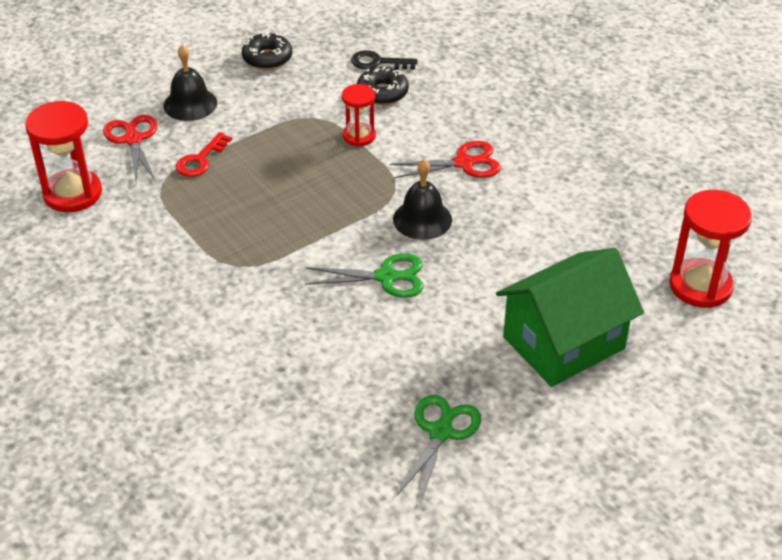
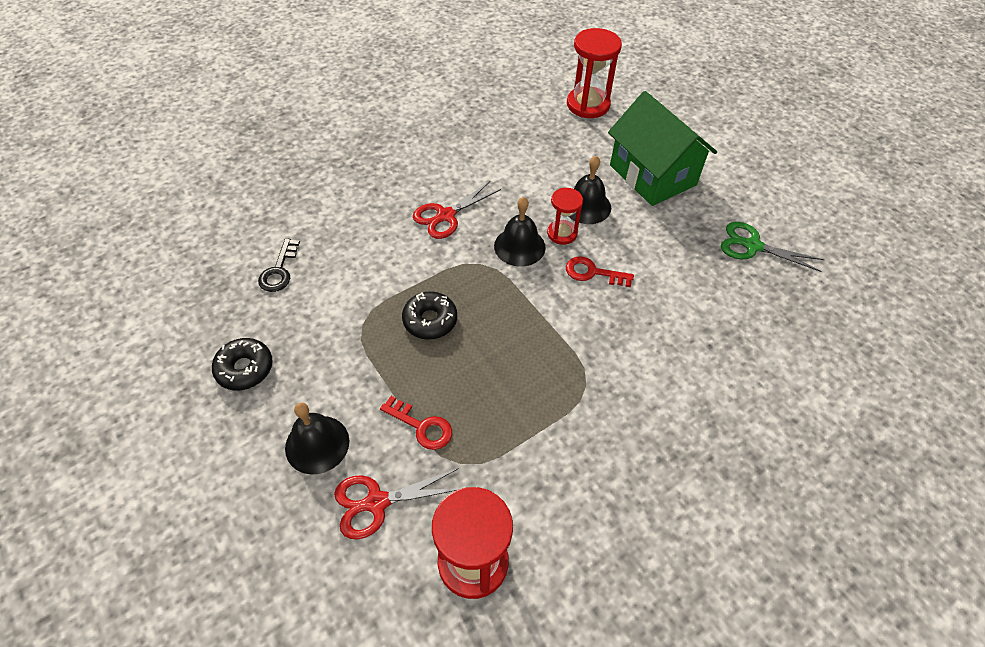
camera: 90 degrees left, 10 degrees up
(359, 136) = (398, 288): red hourglass -> red hourglass (562, 233)
(382, 93) = (331, 268): black donut -> black donut (430, 320)
(386, 277) = (593, 273): green scissors -> red key
(464, 163) = (446, 216): red scissors -> red scissors turned 120 degrees counterclockwise
(495, 276) = (586, 206): none -> black bell

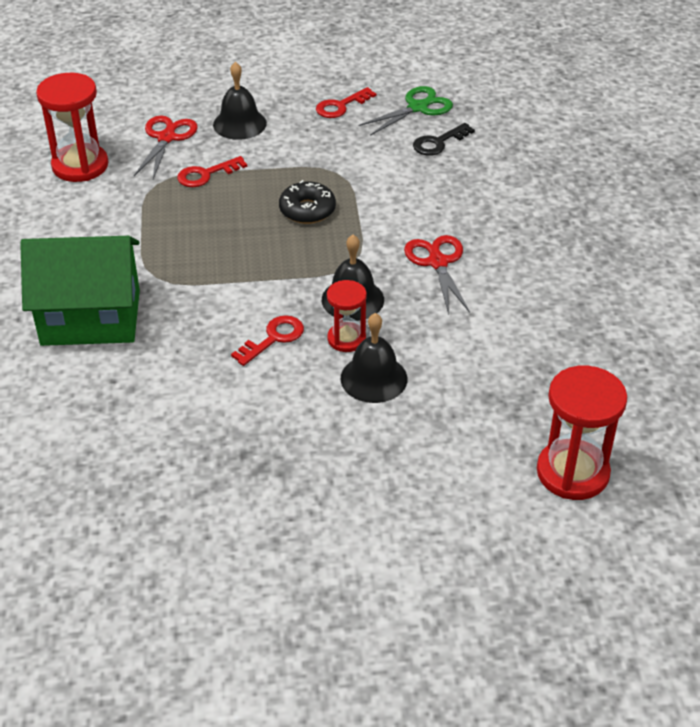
camera: 120 degrees right, 10 degrees down
(245, 368) = (341, 106): black donut -> red key
(279, 270) = (438, 142): black key -> black key turned 75 degrees counterclockwise
(652, 175) = (383, 468): green house -> green house (91, 317)
(752, 246) = (197, 498): green scissors -> green scissors (417, 108)

